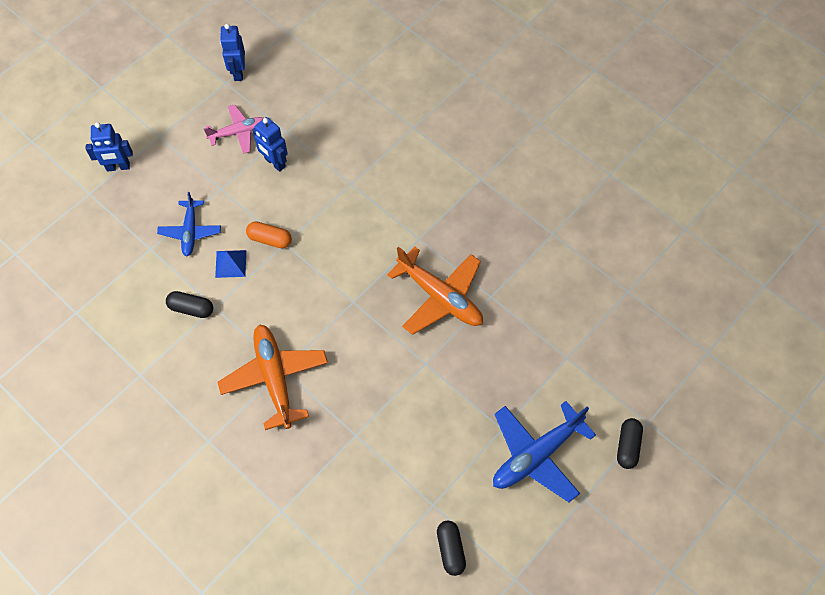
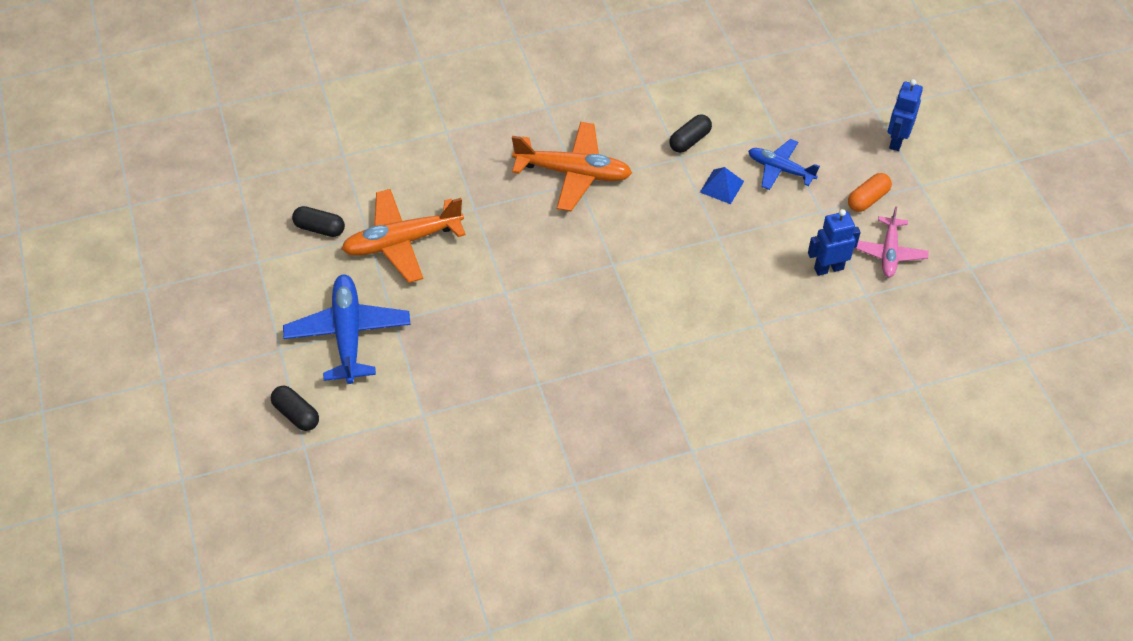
camera: 120 degrees right, 10 degrees down
(238, 72) = (980, 284): blue robot -> none
(270, 239) = (731, 227): orange capsule -> orange capsule (868, 199)
(440, 297) = (568, 338): orange plane -> orange plane (402, 242)

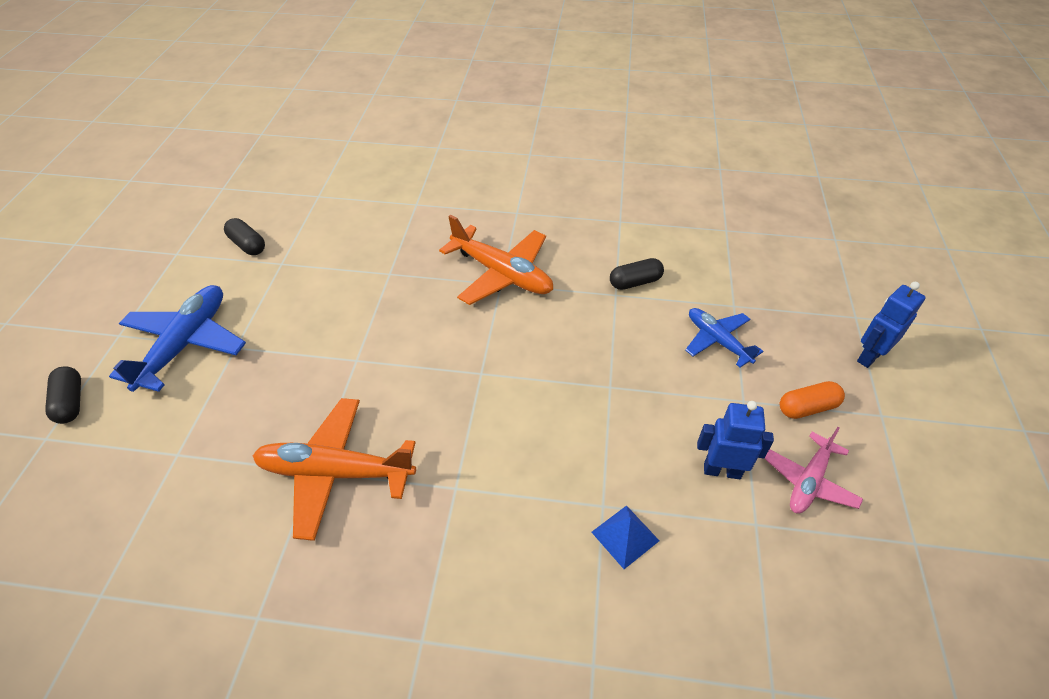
camera: 25 degrees right, 5 degrees down
(402, 242) = (303, 280): orange plane -> orange plane (335, 472)
(721, 186) = (643, 336): blue pyramid -> blue pyramid (625, 536)

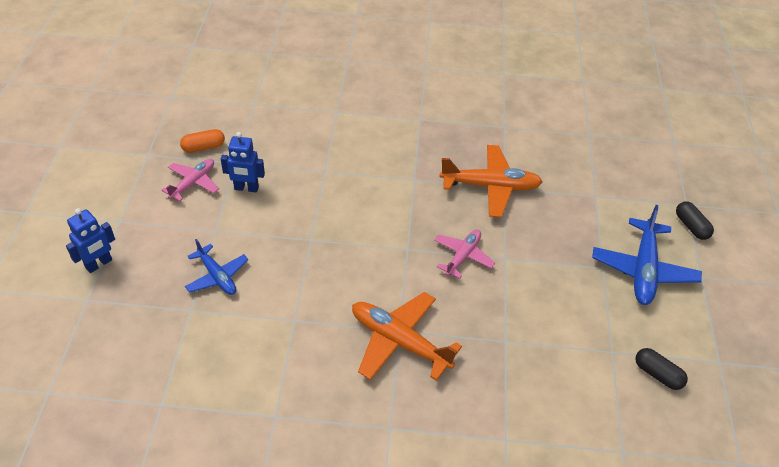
camera: 175 degrees right, 0 degrees up
(410, 363) = (463, 256): none -> pink plane
(625, 536) = (314, 157): blue pyramid -> none
(635, 282) = (274, 333): black capsule -> none
(807, 408) = (170, 225): orange capsule -> orange capsule (203, 147)

